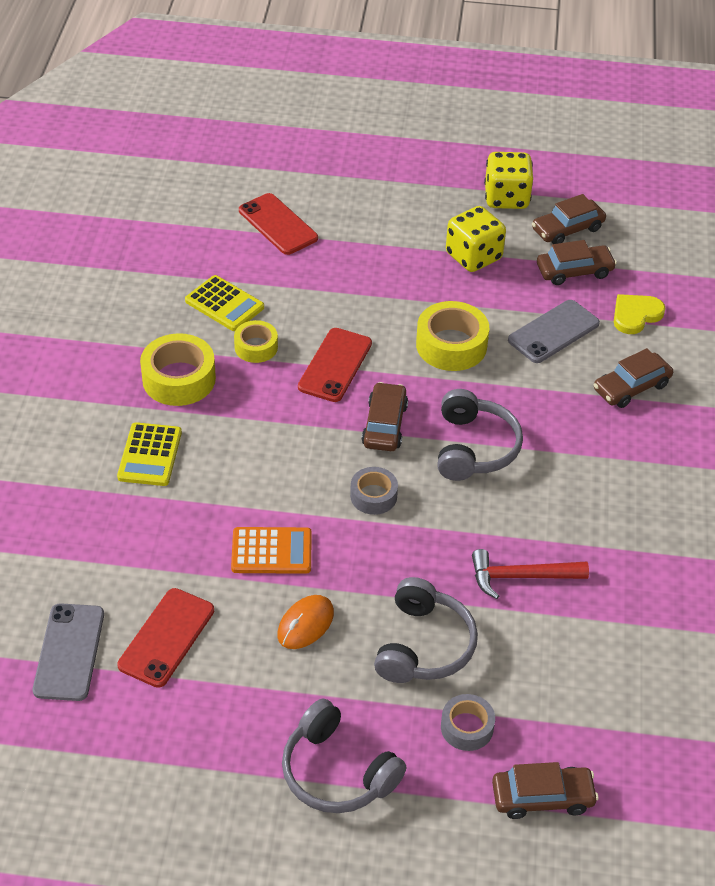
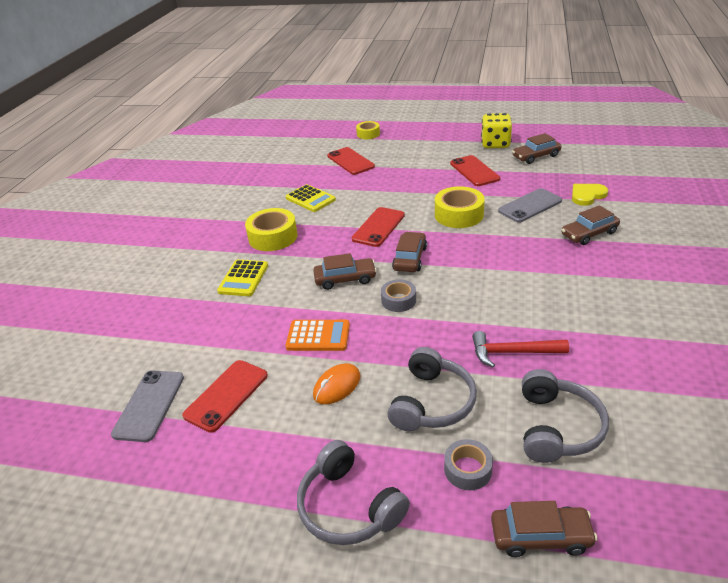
camera: 10 degrees right, 10 degrees down
(256, 347) = (327, 219): yellow tape -> yellow tape (368, 134)
(473, 257) = (474, 171): yellow dice -> red phone
(474, 448) = (474, 270): grey headphones -> grey headphones (557, 427)
(574, 271) = (542, 175): brown car -> brown car (345, 279)

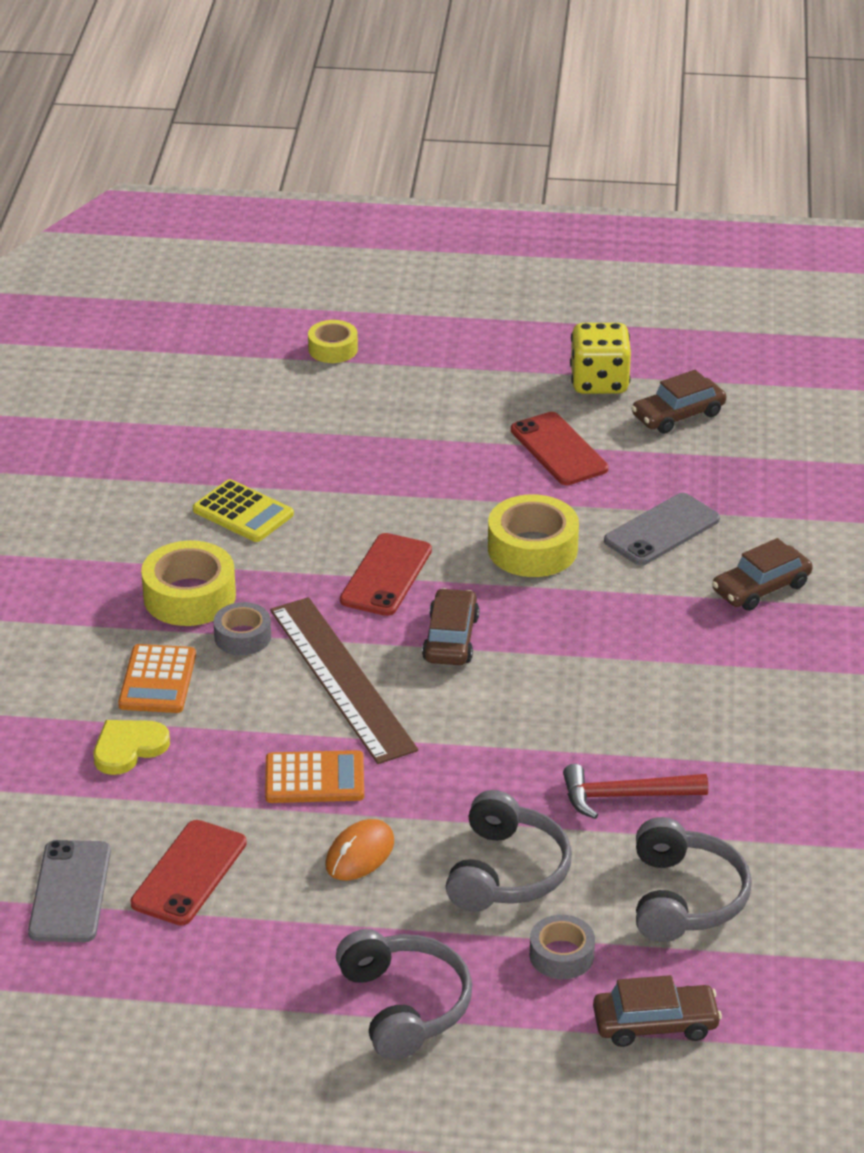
camera: 10 degrees left, 0 degrees up
(243, 278) = (157, 680): yellow calculator -> orange calculator
(345, 279) = (342, 679): brown car -> brown ruler
(348, 506) = (404, 1006): grey headphones -> grey headphones turned 150 degrees counterclockwise
(350, 161) = (307, 421): red phone -> none
(398, 300) = (439, 716): grey tape -> grey tape (242, 637)
(587, 195) = (766, 508): yellow heart -> yellow heart (128, 748)

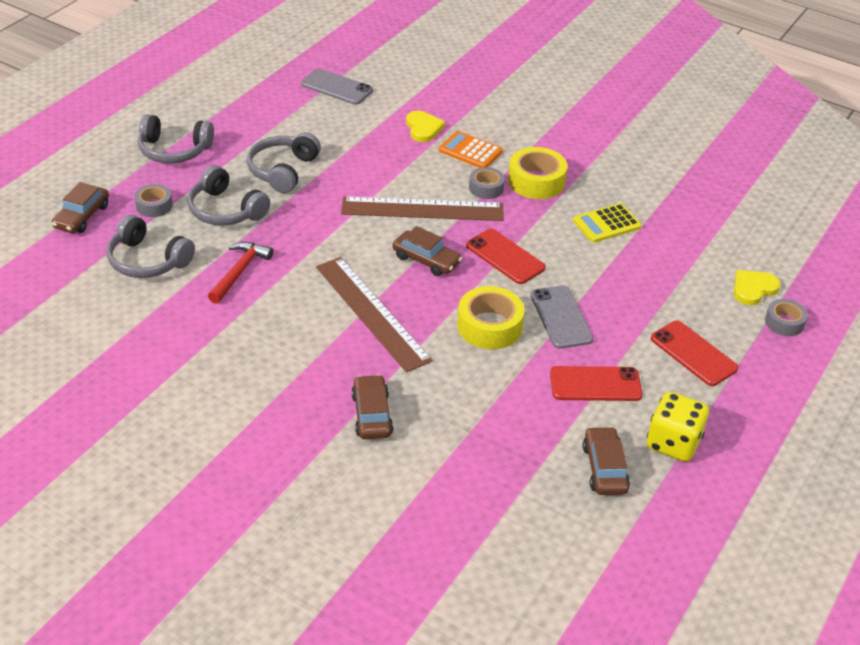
camera: 115 degrees right, 5 degrees up
(189, 873) = (318, 120): red phone -> red phone (693, 353)
(286, 379) = (753, 289): none -> yellow heart
(314, 778) = (350, 175): orange calculator -> none
(333, 349) = (784, 322): yellow tape -> grey tape
(360, 854) = (283, 170): orange mouse -> grey headphones
(595, 648) = (372, 312): none -> brown ruler
(662, 530) = (468, 395): grey phone -> grey phone (561, 317)

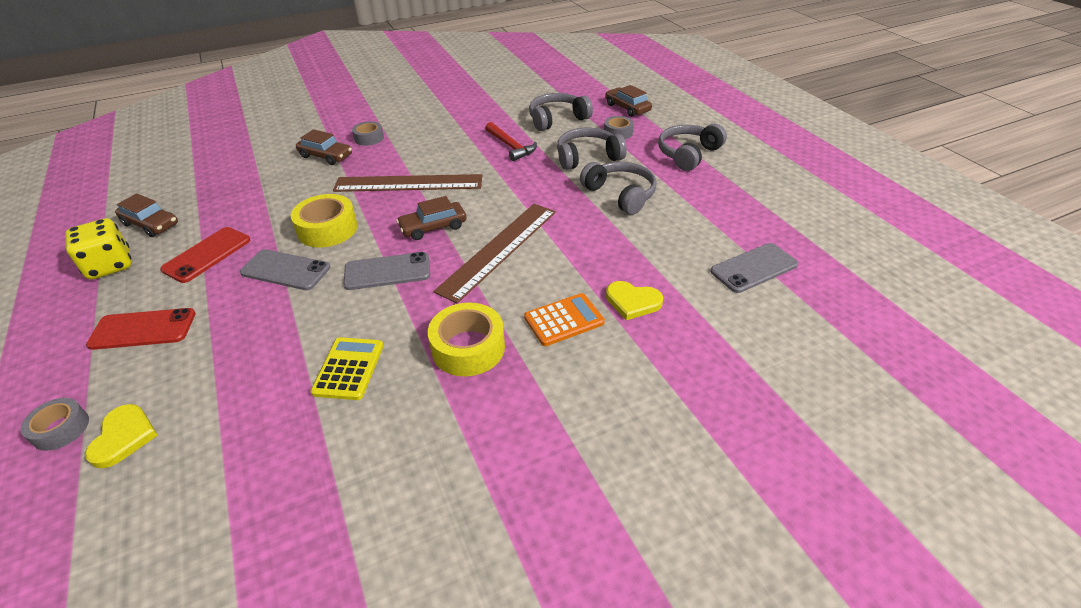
camera: 125 degrees right, 0 degrees up
(486, 188) = (492, 303): grey tape -> grey tape (369, 138)
(505, 257) = (387, 271): red phone -> grey phone

